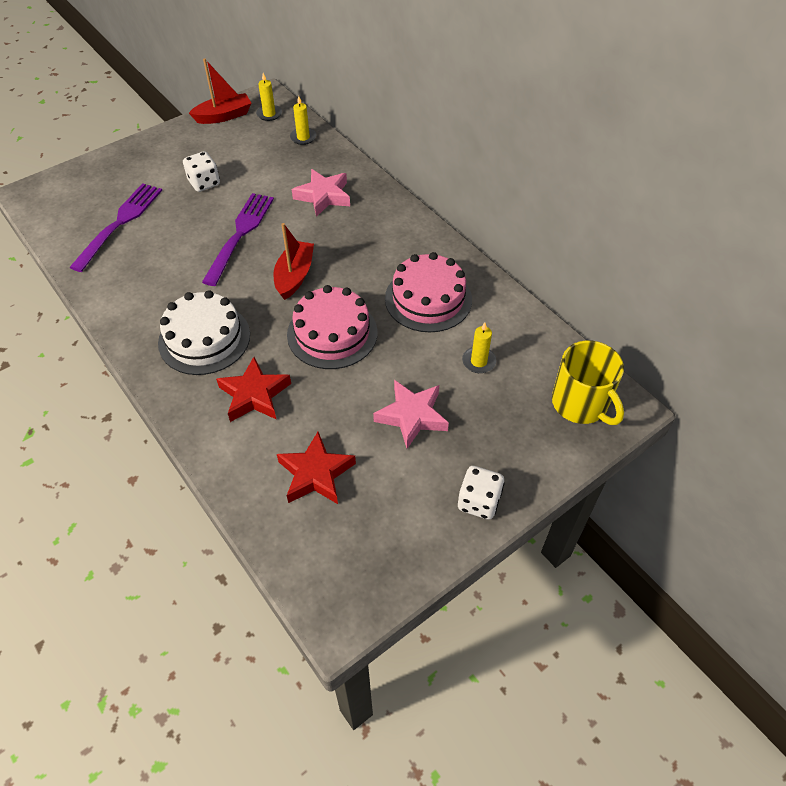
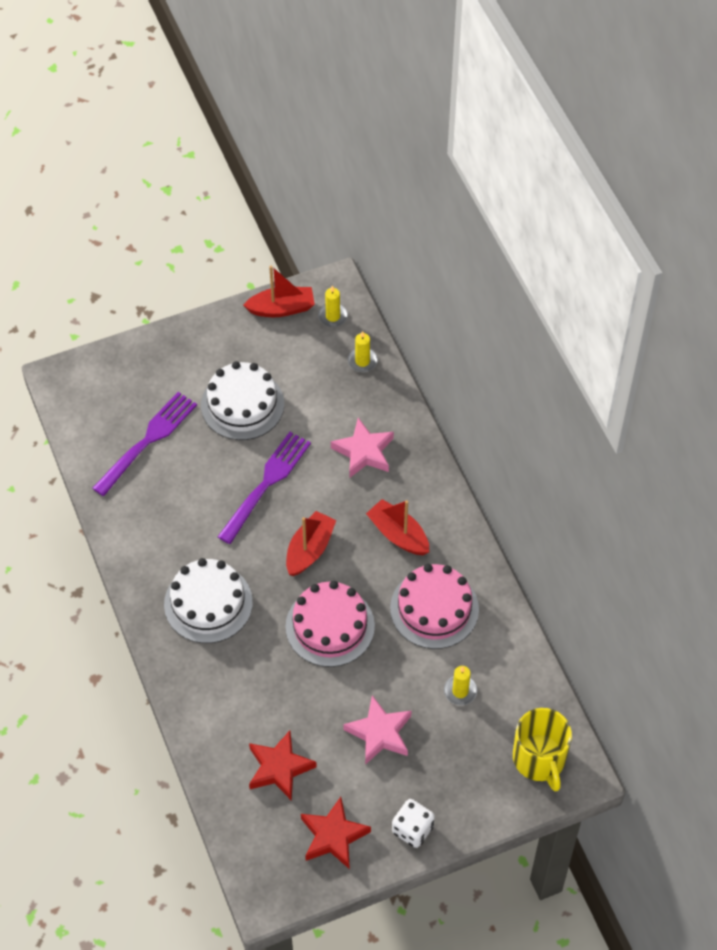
camera: 15 degrees right, 5 degrees up
(204, 183) = (242, 404): white dice -> white cake
(254, 395) = (242, 676): red star -> red star (333, 836)
(374, 249) = (398, 534): none -> red boat

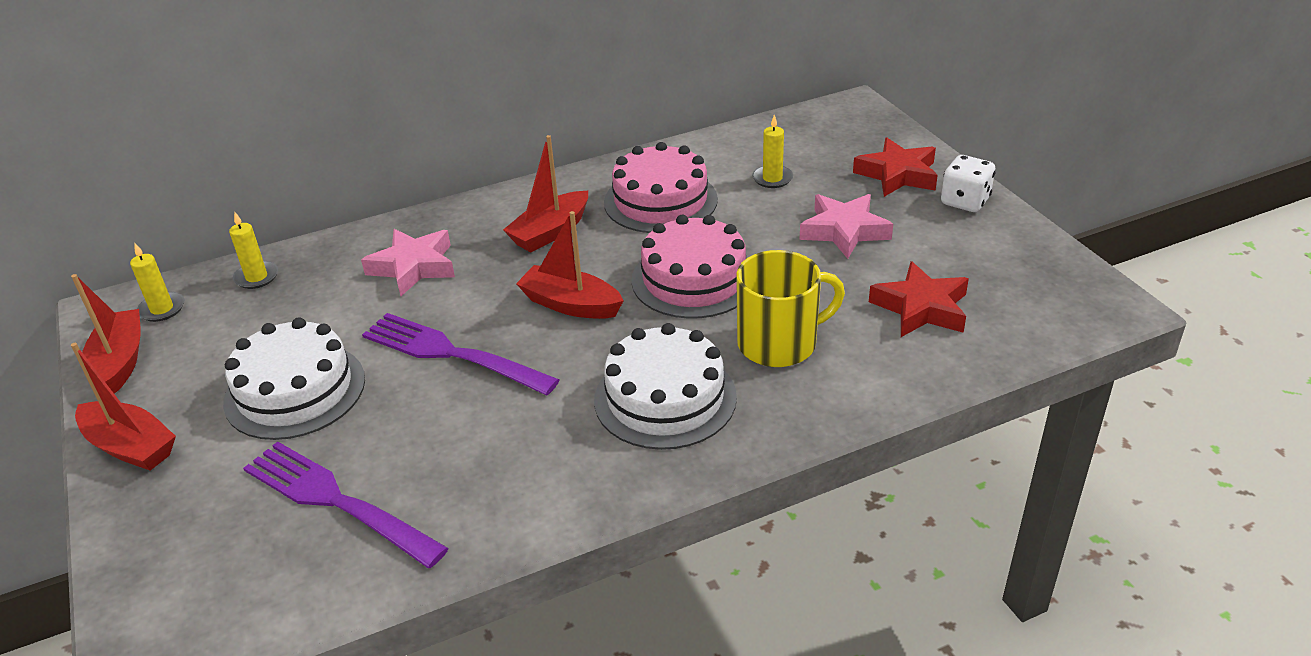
camera: 90 degrees left, 20 degrees down
(205, 334) = (130, 447): none -> red boat
(333, 836) = (1000, 257): red star -> red star (897, 174)
(539, 759) = (845, 128): yellow mug -> yellow mug (779, 343)

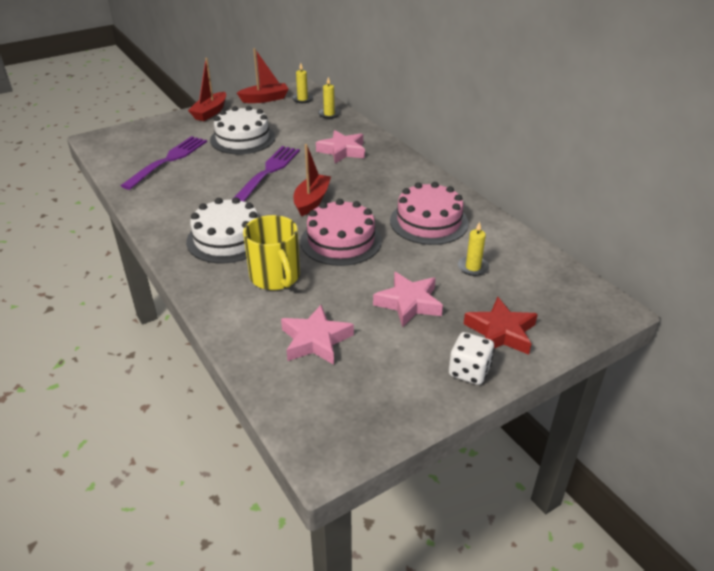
camera: 80 degrees right, 0 degrees up
(550, 232) = (383, 186): red boat -> none
(921, 308) = (315, 340): red star -> pink star

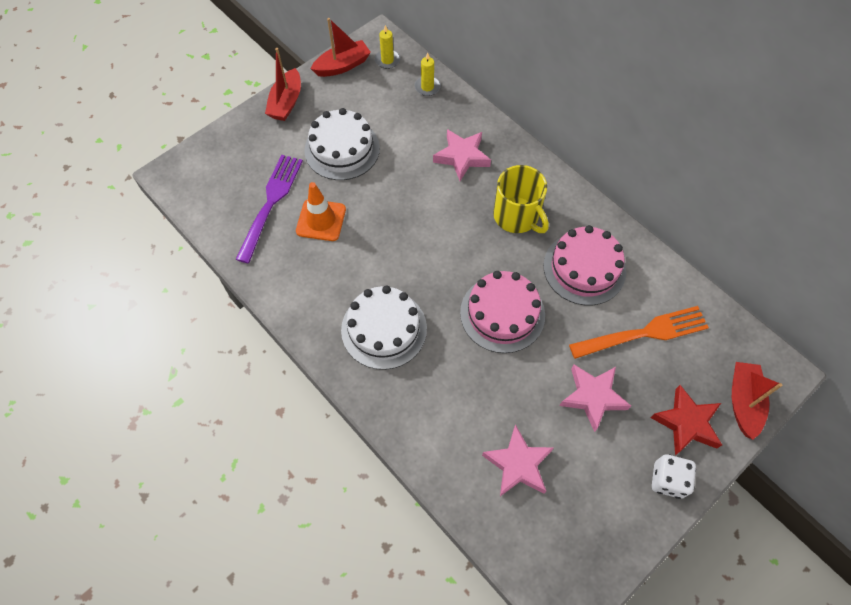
camera: 10 degrees left, 25 degrees up
(205, 173) = (321, 220): none -> orange traffic cone
(268, 172) = (391, 209): purple fork -> none
(275, 277) = (452, 380): yellow mug -> yellow mug (517, 216)
(312, 201) = (453, 252): red boat -> red boat (743, 402)
(473, 267) = (643, 333): yellow candle -> orange fork

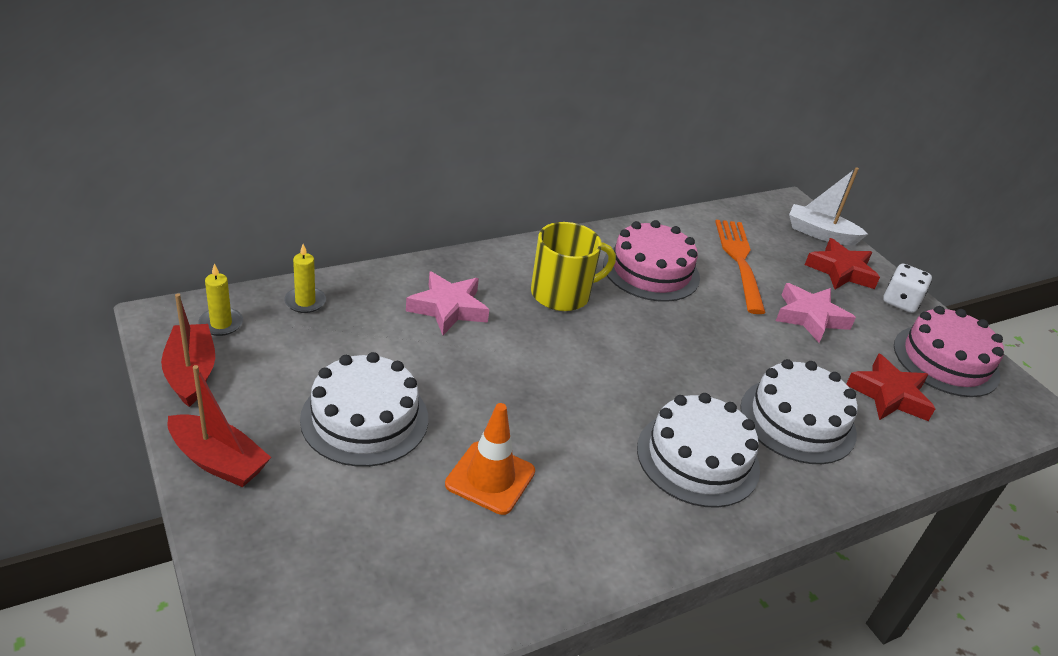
camera: 80 degrees left, 25 degrees down
(270, 204) = (429, 534): purple fork -> none
(452, 392) = (797, 420): none -> white cake
(502, 313) = (696, 347): pink cake -> pink cake (946, 360)
(518, 464) = (889, 395): pink star -> red star
(743, 402) = (820, 233): red boat -> white boat

